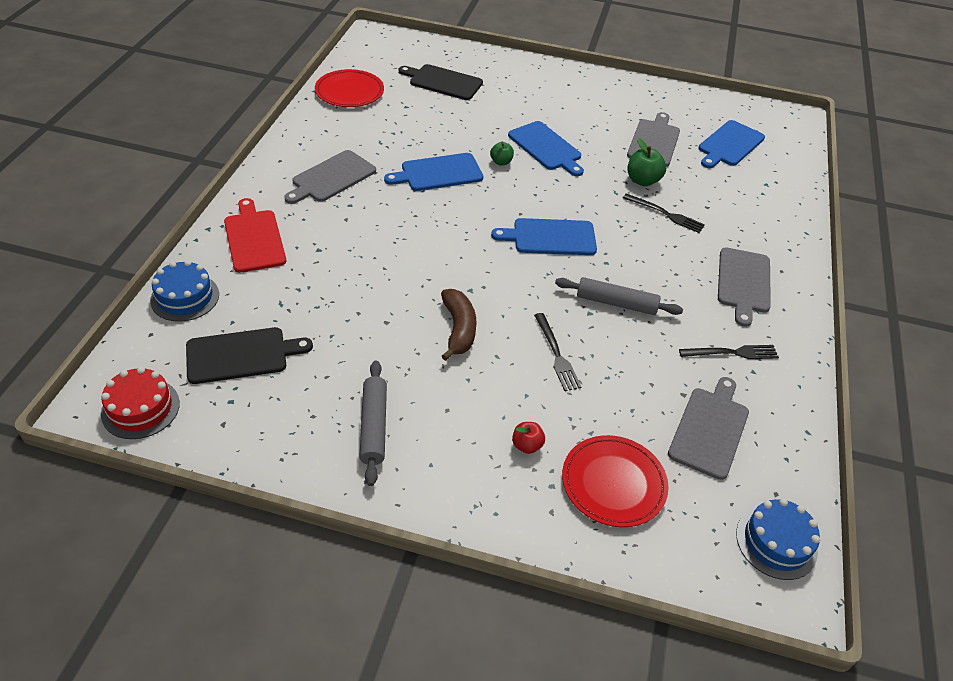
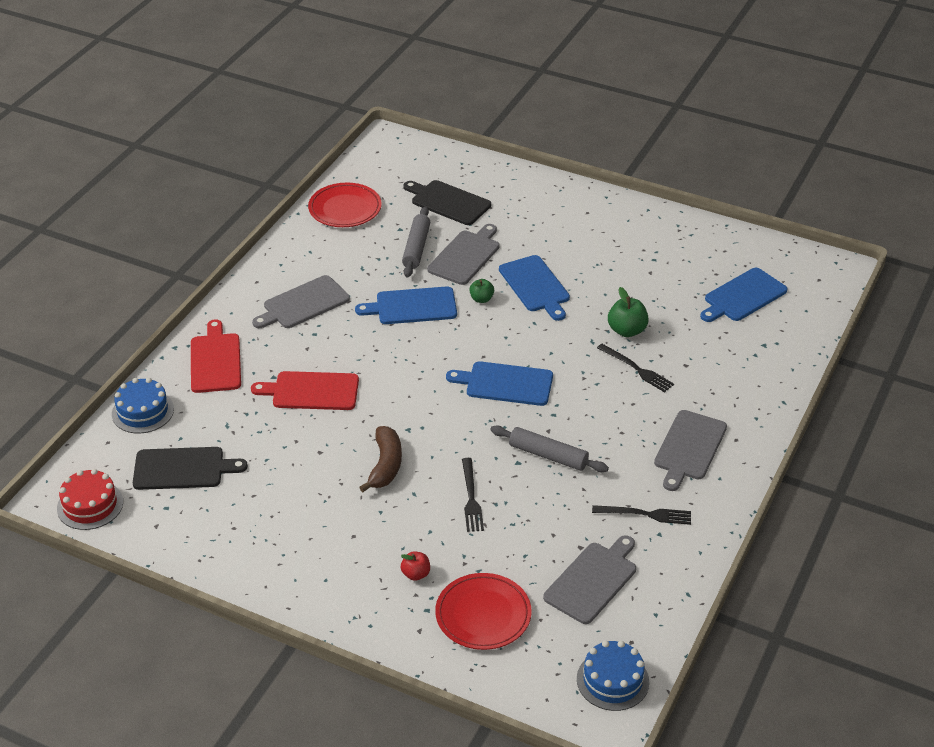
camera: 15 degrees right, 5 degrees down
(361, 260) = (311, 391): none -> red cutting board
(373, 426) = (284, 542): grey rolling pin -> grey rolling pin (416, 248)
(654, 141) = (658, 287): grey cutting board -> grey cutting board (465, 256)

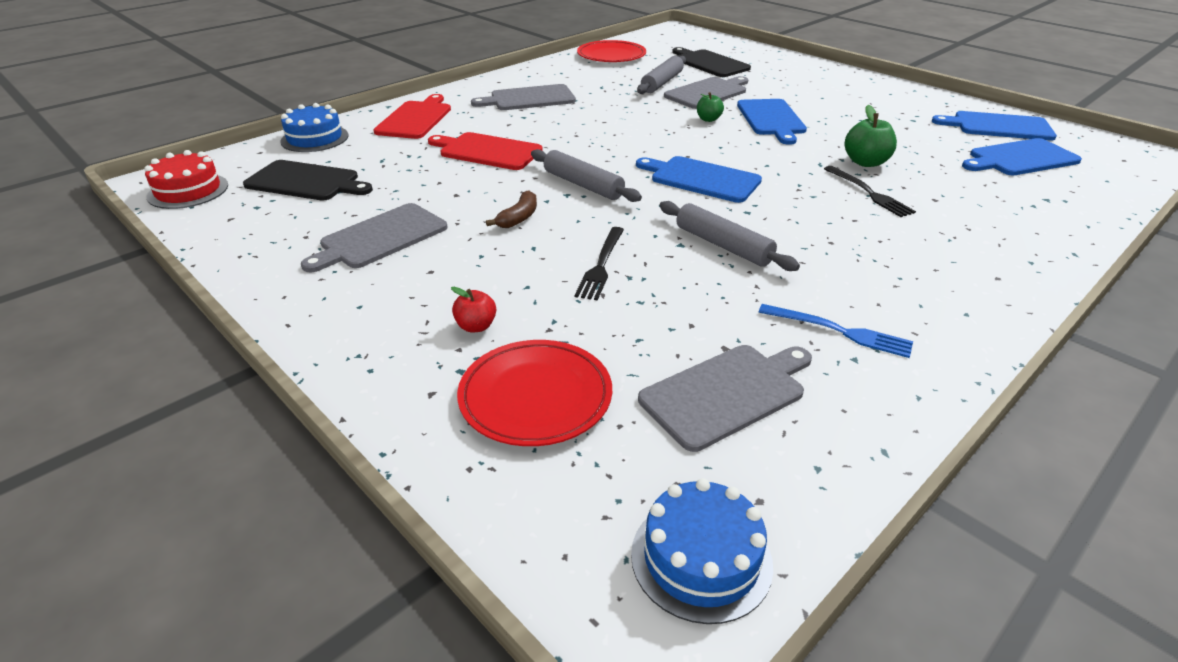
camera: 20 degrees right, 5 degrees down
(385, 465) = (519, 218): brown banana -> brown banana, size x0.66
(412, 306) = (633, 114): blue cutting board -> blue cutting board (998, 126)
(415, 415) = (583, 185): none -> grey rolling pin
(645, 514) = (839, 331): black fork -> blue fork
(689, 448) = (924, 273): grey cutting board -> grey cutting board (380, 238)

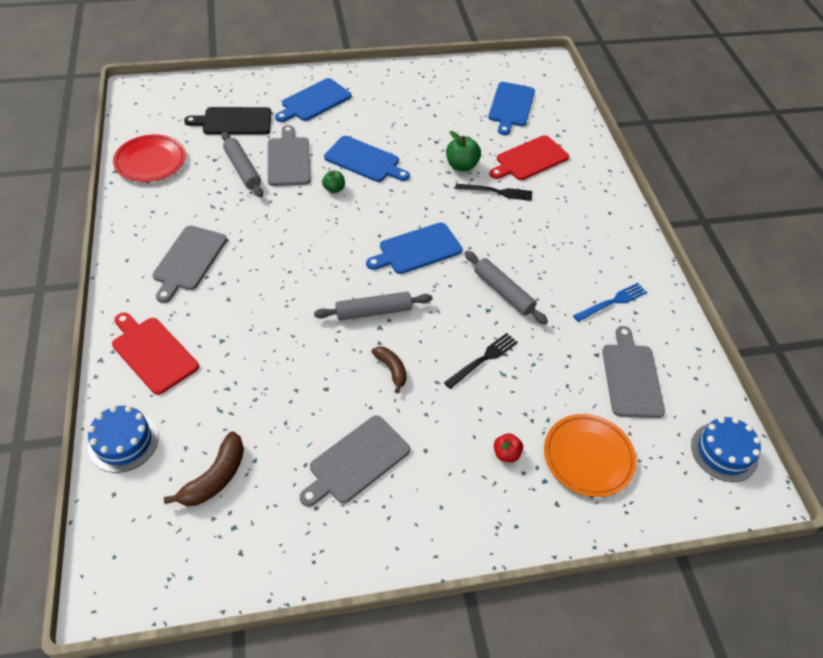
camera: 60 degrees left, 15 degrees up
(188, 191) = (153, 573): red cake -> none
(306, 182) = (215, 477): black cutting board -> brown banana
(380, 238) = (356, 461): grey cutting board -> grey cutting board turned 60 degrees clockwise
(487, 151) = (268, 336): red cutting board -> red cutting board (529, 159)
(535, 397) = (588, 457): red plate -> orange plate
(601, 265) = (483, 359): black fork -> black fork turned 90 degrees counterclockwise
(723, 245) = (503, 292): grey rolling pin -> grey rolling pin turned 60 degrees clockwise
(998, 126) = (468, 81): blue cutting board -> blue cutting board (314, 101)

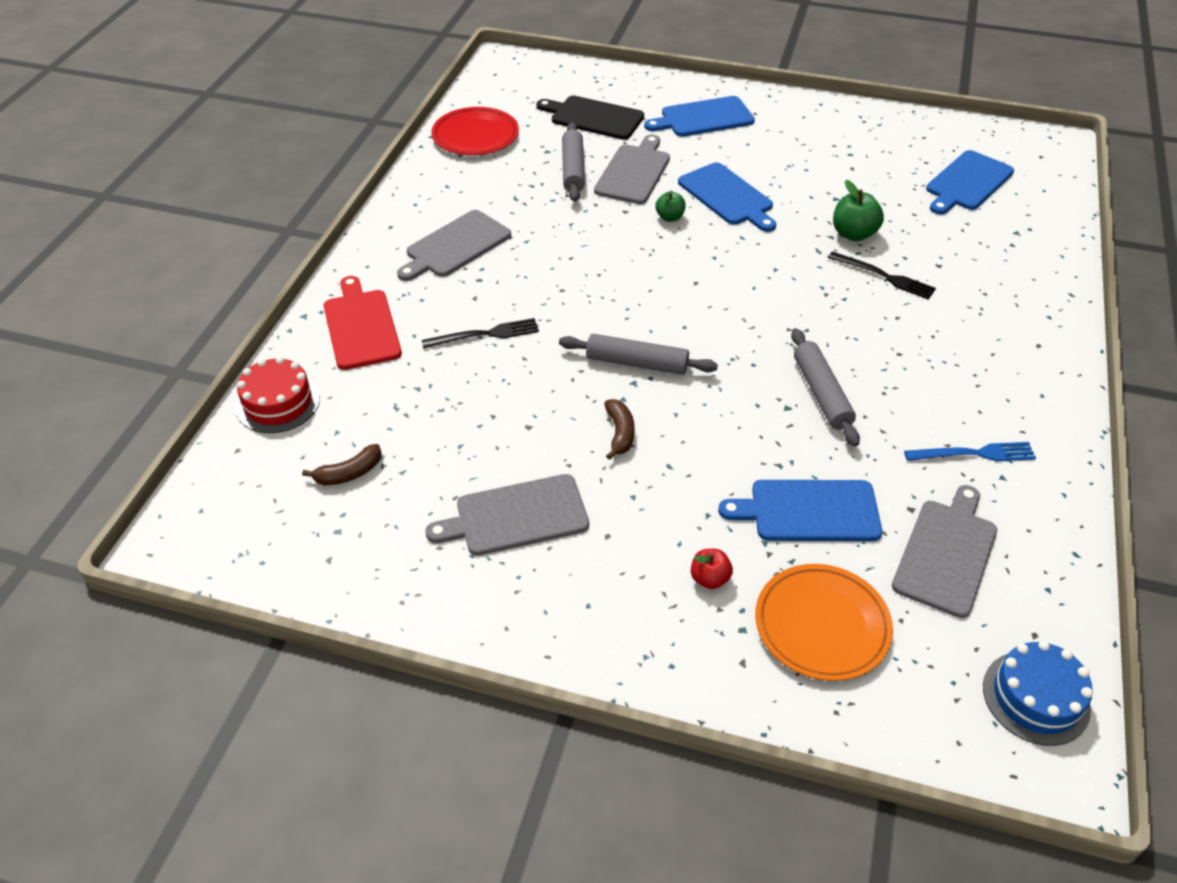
camera: 30 degrees right, 5 degrees down
(123, 441) = (278, 403): blue cake -> red cake
(215, 477) = (349, 473): brown banana -> brown banana, size x0.66
(417, 249) = (735, 311): blue cutting board -> blue cutting board (808, 511)
(483, 359) = (745, 461): black fork -> black fork (484, 334)
(529, 159) = (956, 251): red cutting board -> none

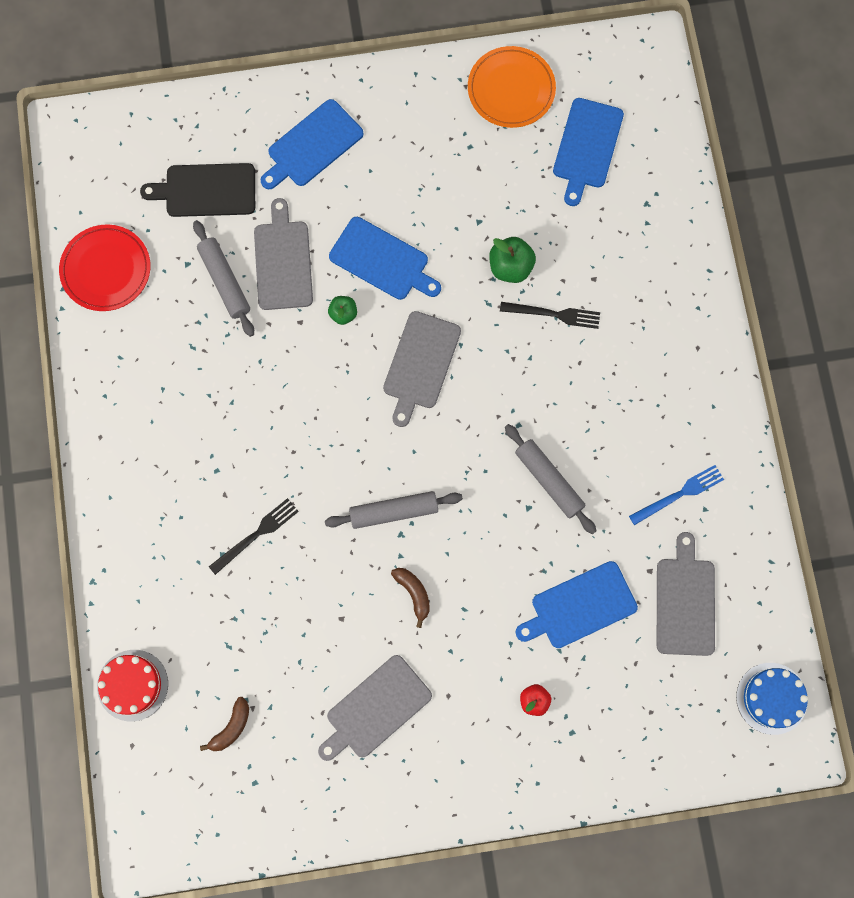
camera: 25 degrees left, 30 degrees up
(361, 326) = (148, 572): red cutting board -> none
(455, 246) = (172, 437): grey cutting board -> grey cutting board (420, 364)
(822, 625) = (622, 704): orange plate -> orange plate (511, 89)

